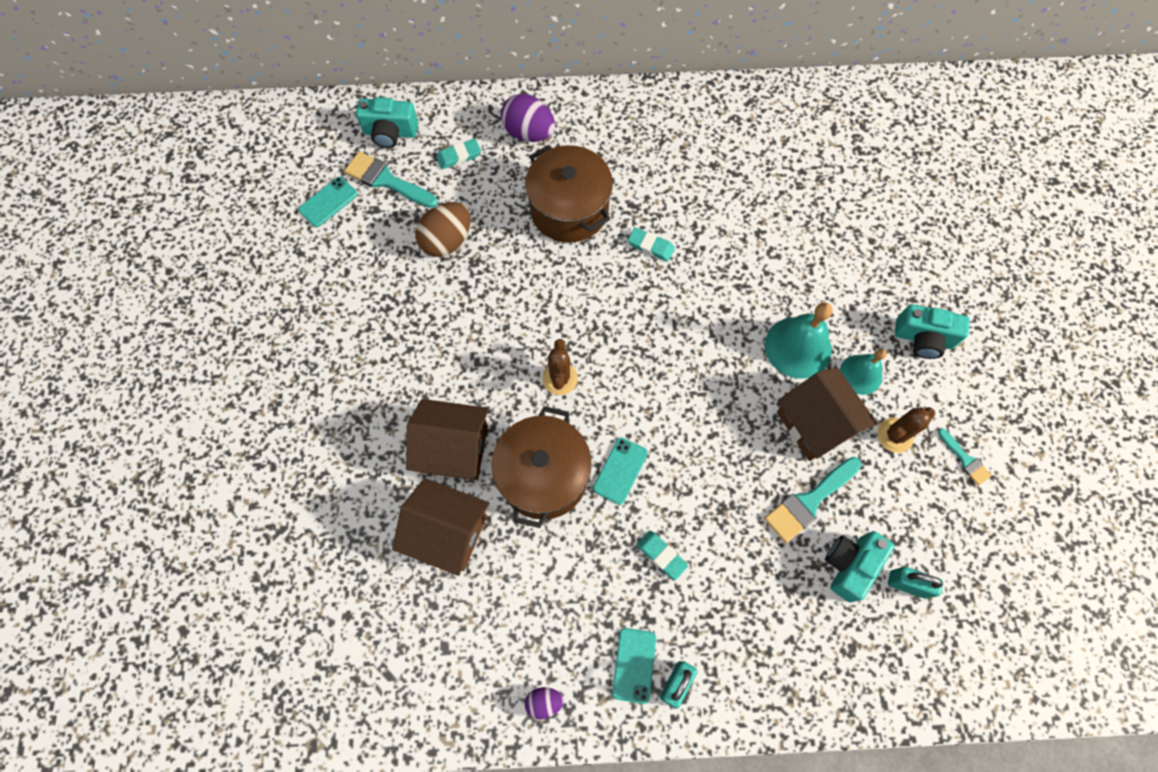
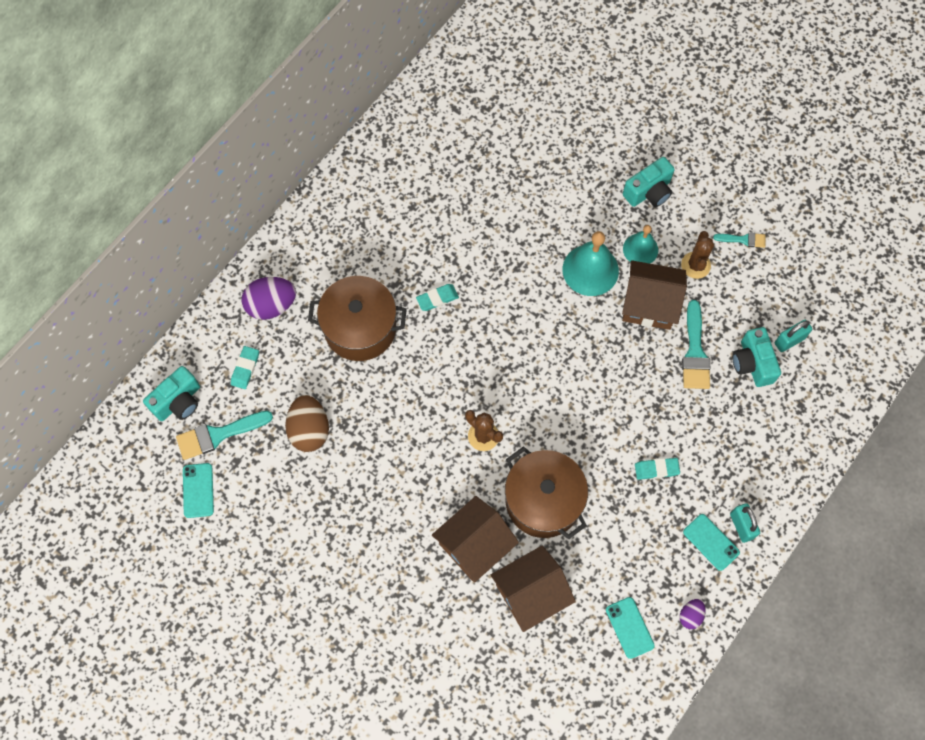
camera: 50 degrees left, 0 degrees up
(620, 470) = (580, 449): turquoise phone -> turquoise phone (629, 627)

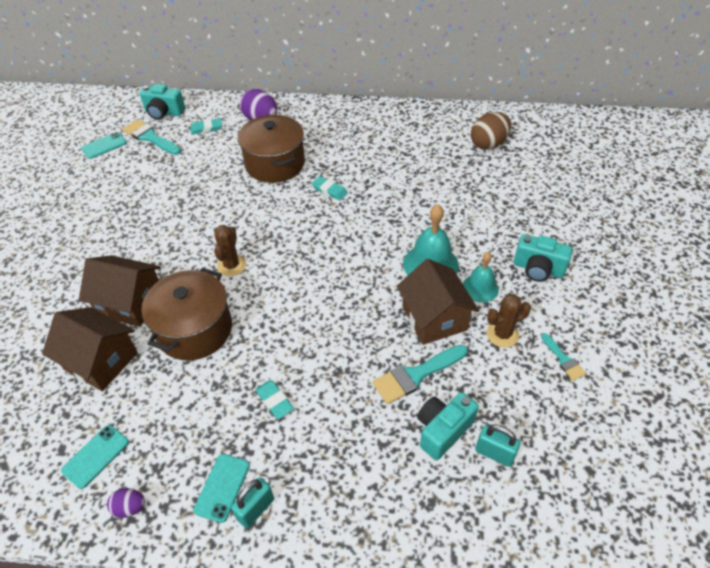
camera: 60 degrees right, 20 degrees down
(309, 430) = (178, 174): brown egg -> brown egg (488, 144)

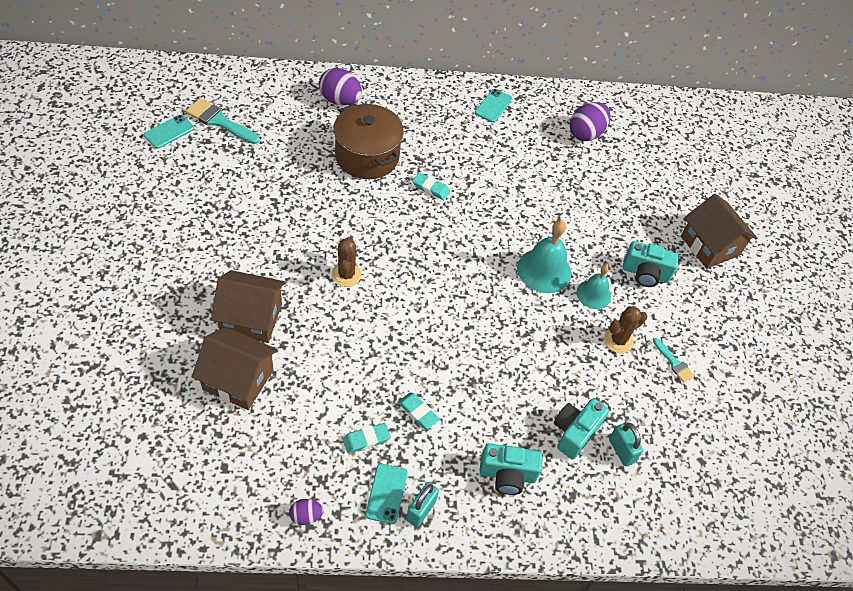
camera: 15 degrees left, 5 degrees up
(96, 456) = (260, 472): turquoise phone -> turquoise phone (493, 106)
(164, 113) = (227, 89): turquoise camera -> turquoise camera (507, 475)
(195, 330) = (324, 344): brown pot -> none
(206, 128) = (281, 110): turquoise eraser -> turquoise eraser (366, 439)
(416, 375) = (544, 382): turquoise brush -> none
(434, 318) = (554, 326): brown house -> brown house (710, 245)
(488, 144) = (586, 133): brown egg -> purple egg
(494, 453) = (621, 450): turquoise padlock -> turquoise padlock turned 45 degrees clockwise

